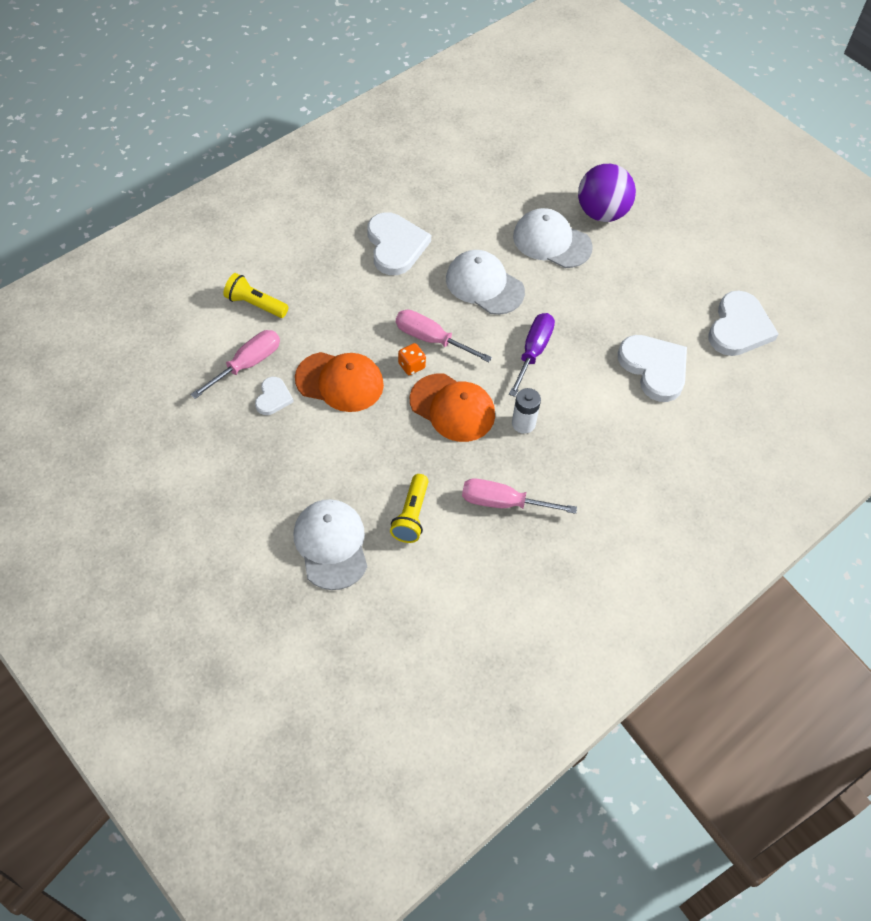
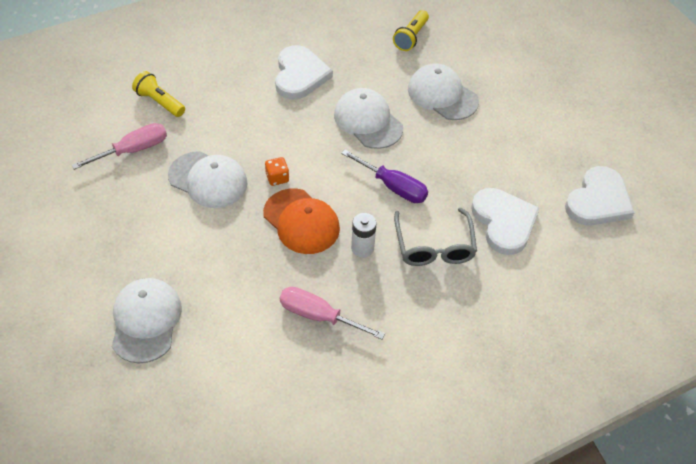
camera: 15 degrees right, 5 degrees down
(273, 398) = (144, 182): white heart -> none
(340, 382) = (208, 180): orange cap -> white cap
(411, 515) = (229, 310): yellow flashlight -> yellow flashlight (411, 37)
(431, 339) = (303, 159): pink screwdriver -> none
(533, 352) = (393, 187): purple screwdriver -> purple screwdriver turned 90 degrees clockwise
(593, 407) = (434, 246): none -> grey glasses
(602, 213) = (497, 79): purple ball -> none

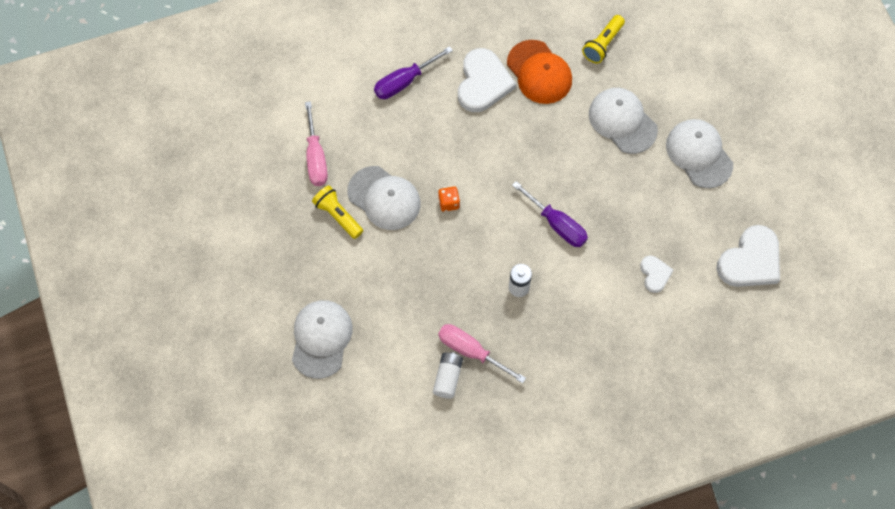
camera: 10 degrees right, 15 degrees up
(133, 150) = (316, 157): pink screwdriver -> pink screwdriver turned 105 degrees clockwise
(159, 102) = (343, 103): yellow flashlight -> yellow flashlight (338, 216)
(221, 80) = (404, 81): none -> purple screwdriver
(295, 346) = (448, 378): none -> white battery
(301, 221) = (466, 253): orange cap -> orange cap (539, 72)
(368, 121) = (543, 146): white cap -> white cap (699, 154)
(434, 246) = (585, 292): grey glasses -> none
(504, 222) = (655, 274): white heart -> white heart, size x0.53

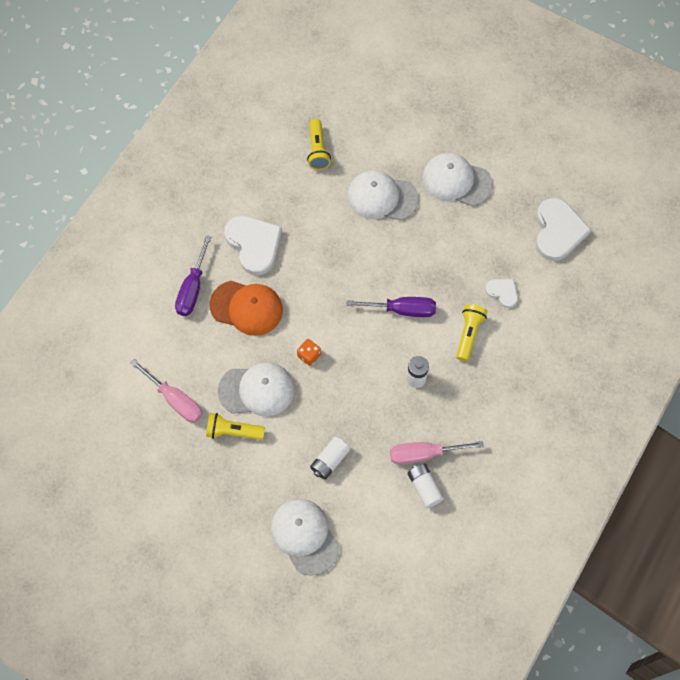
camera: 40 degrees left, 0 degrees up
(392, 297) = (329, 461): none -> white battery
(539, 72) = (289, 205): orange cap -> orange cap (246, 308)
(595, 286) = (468, 334): none -> yellow flashlight

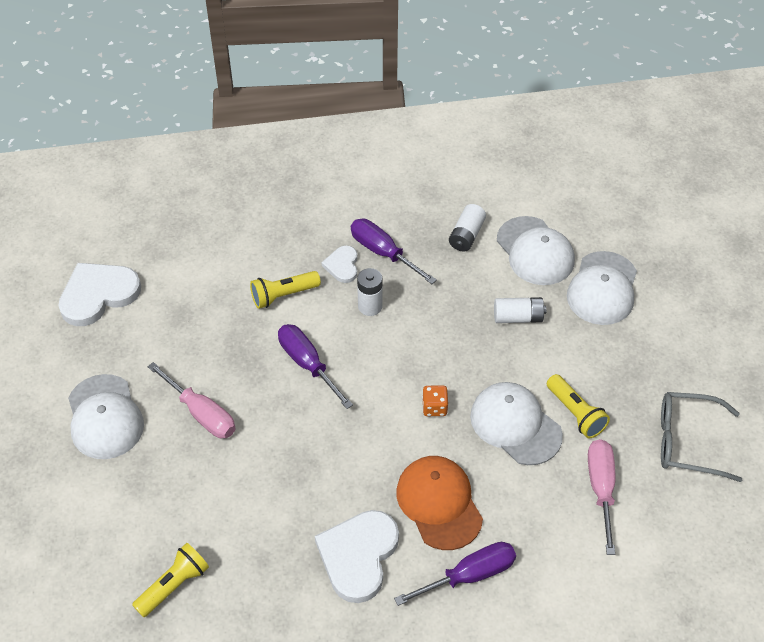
camera: 130 degrees left, 15 degrees down
(156, 478) = (688, 442): none -> grey glasses
(382, 197) = (185, 473): white cap -> white cap (535, 251)
(424, 454) = (437, 254): pink screwdriver -> pink screwdriver (201, 413)
(454, 421) = (383, 253): none -> purple screwdriver
(502, 292) = (211, 297): white heart -> white heart (342, 265)

